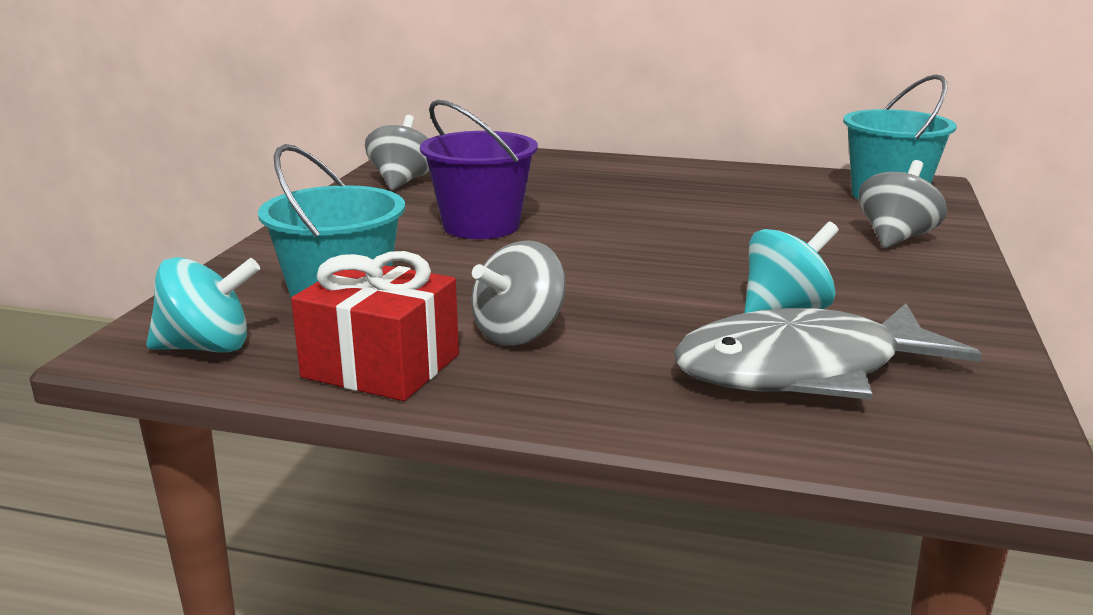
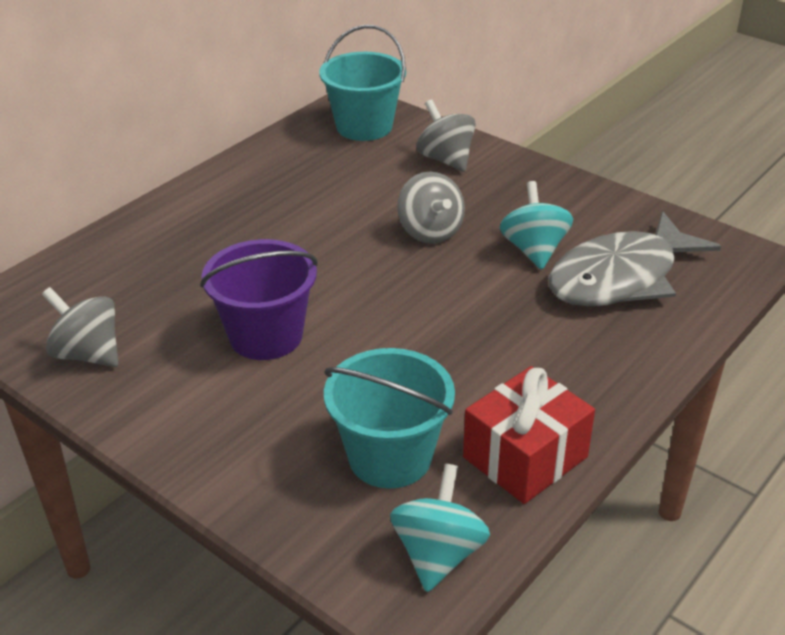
camera: 65 degrees left, 15 degrees up
(519, 334) = (506, 375): grey spinning top -> grey spinning top (430, 232)
(803, 370) = (621, 277): grey fish -> grey fish turned 45 degrees clockwise

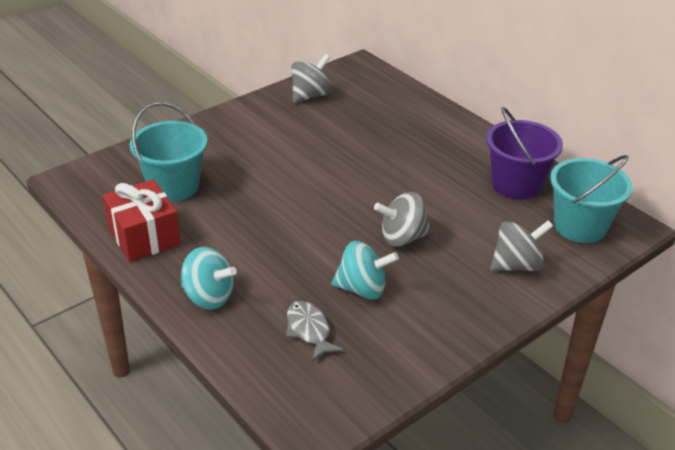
camera: 100 degrees right, 0 degrees up
(266, 336) = (302, 153): purple bucket -> purple bucket (516, 184)
(438, 554) = (95, 192): turquoise spinning top -> turquoise spinning top (208, 297)
(621, 277) = (309, 330): grey fish -> grey fish, size x0.48

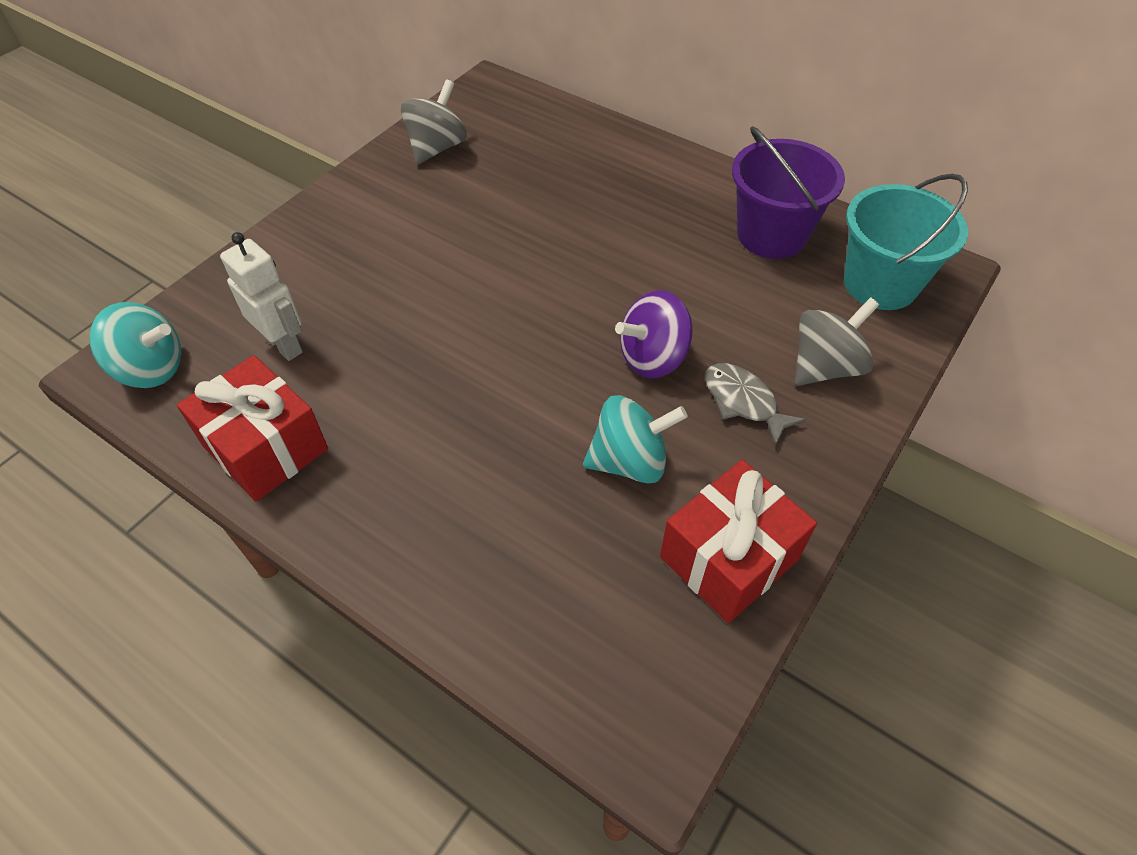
camera: 15 degrees left, 15 degrees up
(174, 186) = (284, 344): turquoise bucket -> white robot
(208, 297) = (404, 536): turquoise spinning top -> turquoise spinning top (151, 369)
(309, 330) = (579, 558): grey fish -> grey fish (743, 402)
(402, 238) = (653, 358): grey spinning top -> purple spinning top
(403, 351) = (729, 558): none -> red gift

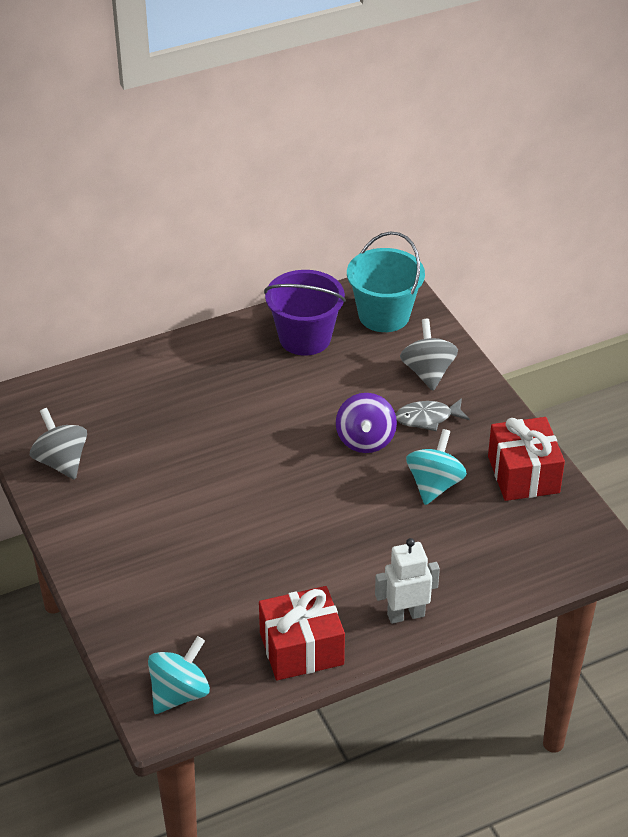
camera: 60 degrees left, 10 degrees down
(284, 344) = (212, 614): white robot -> white robot (405, 615)

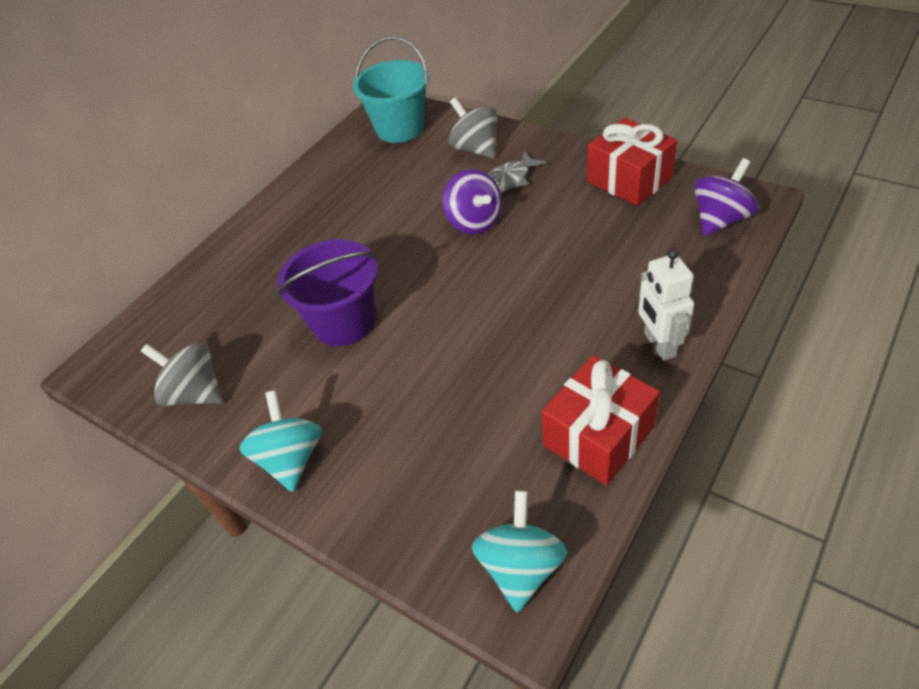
camera: 25 degrees left, 5 degrees up
(305, 338) = (348, 174): purple bucket -> purple bucket (344, 322)
(405, 615) = (659, 345): white robot -> white robot turned 60 degrees counterclockwise
(434, 485) = (567, 225): turquoise spinning top -> turquoise spinning top (291, 459)
(558, 550) = (720, 219): none -> purple spinning top

